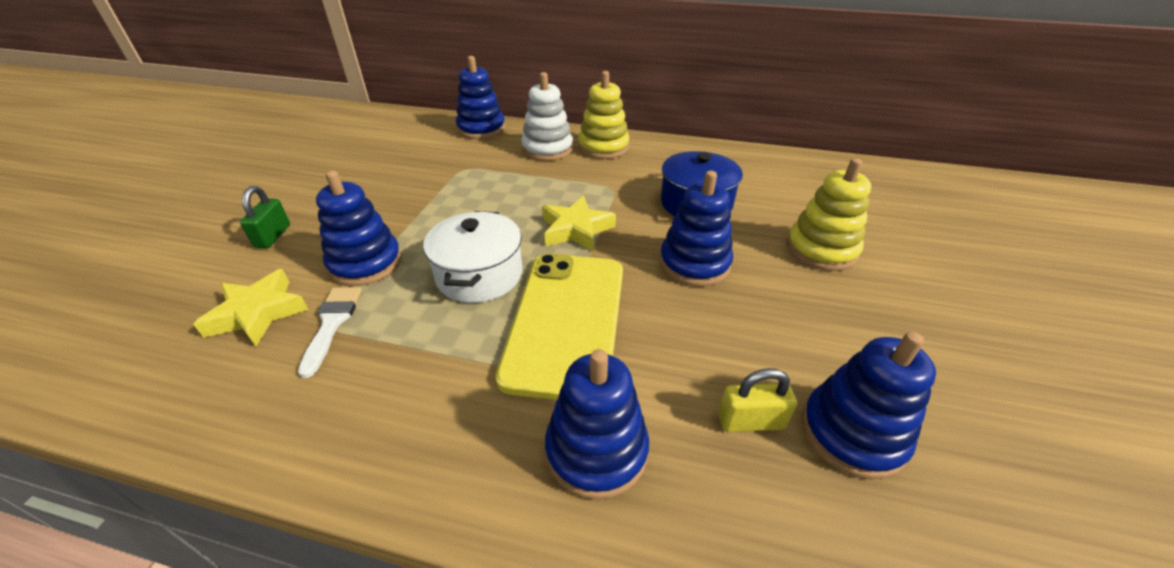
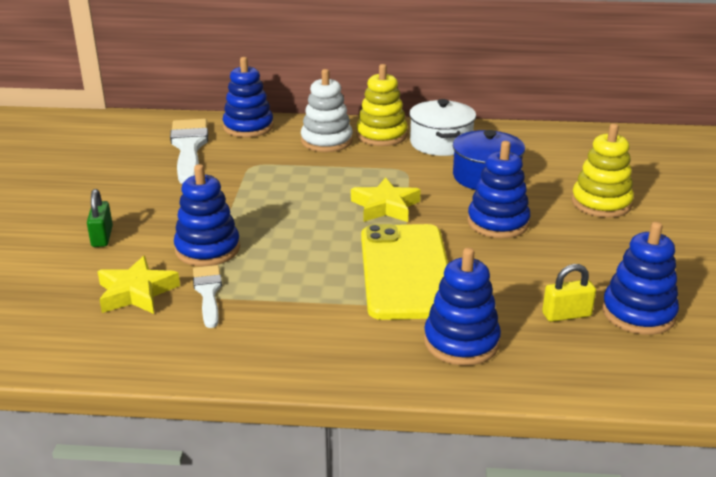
camera: 10 degrees left, 10 degrees down
(416, 145) = (189, 148): none -> white brush
(479, 275) = (316, 248): white pot -> white pot (441, 143)

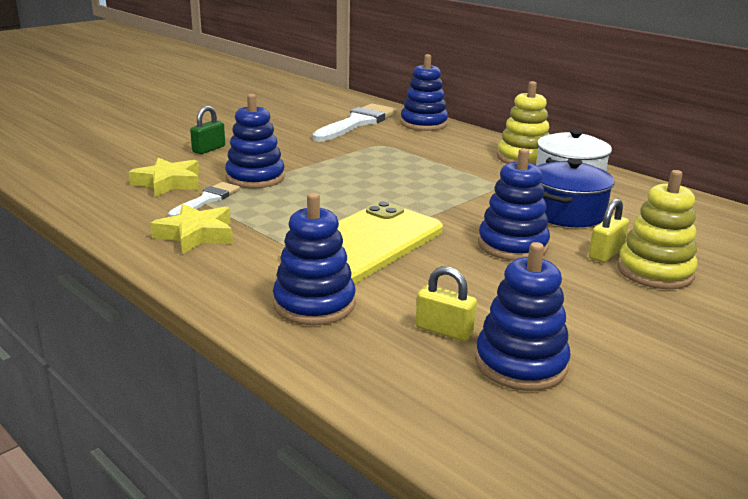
camera: 40 degrees right, 5 degrees down
(326, 141) = (468, 148): white stacking toy -> none
(385, 206) = (433, 200): yellow star -> yellow star (196, 235)
(557, 202) = (605, 254): none -> yellow padlock

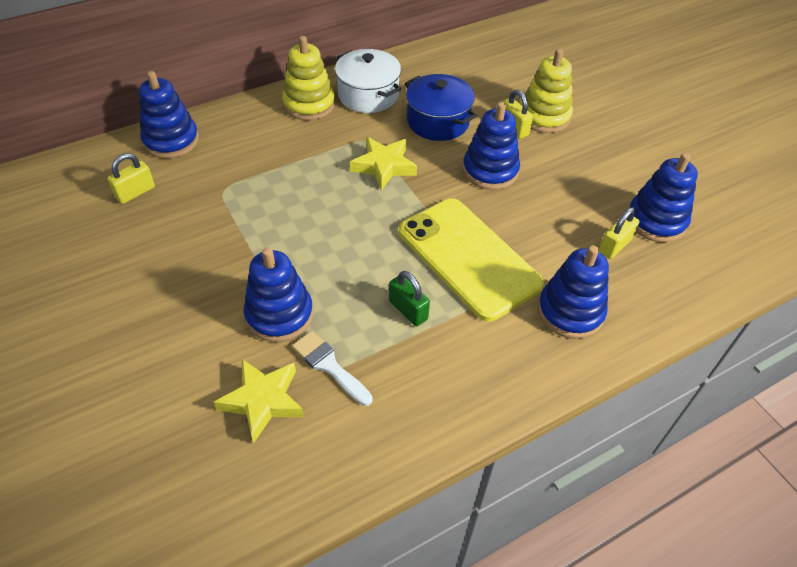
camera: 75 degrees left, 25 degrees up
(196, 235) = (419, 383): yellow star -> yellow star (384, 166)
(209, 149) = (158, 350): green padlock -> green padlock (408, 310)
(357, 123) = (135, 192): white brush -> yellow padlock

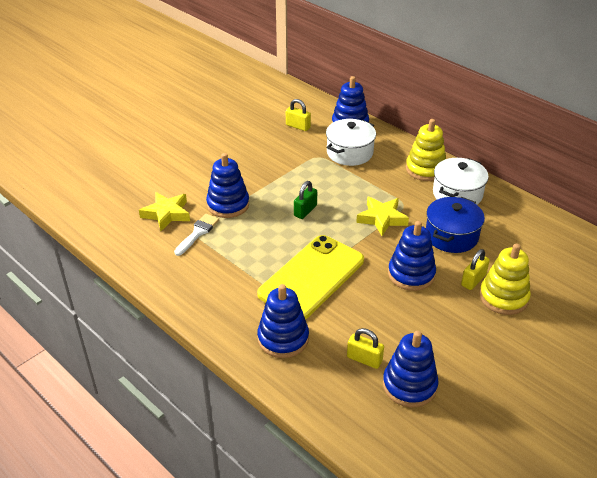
camera: 75 degrees right, 10 degrees down
(234, 158) = (350, 153): none -> white pot
(408, 310) = (252, 257): green padlock -> green padlock (305, 211)

